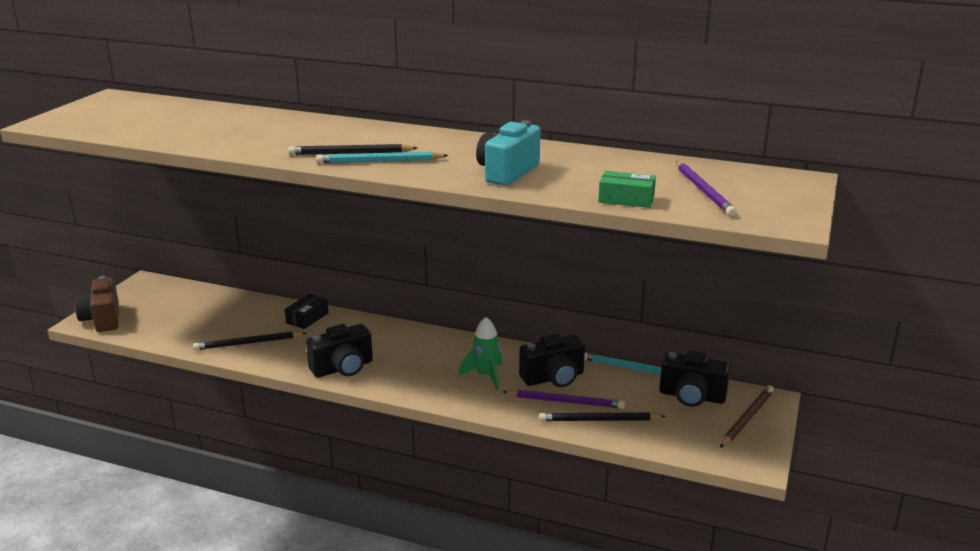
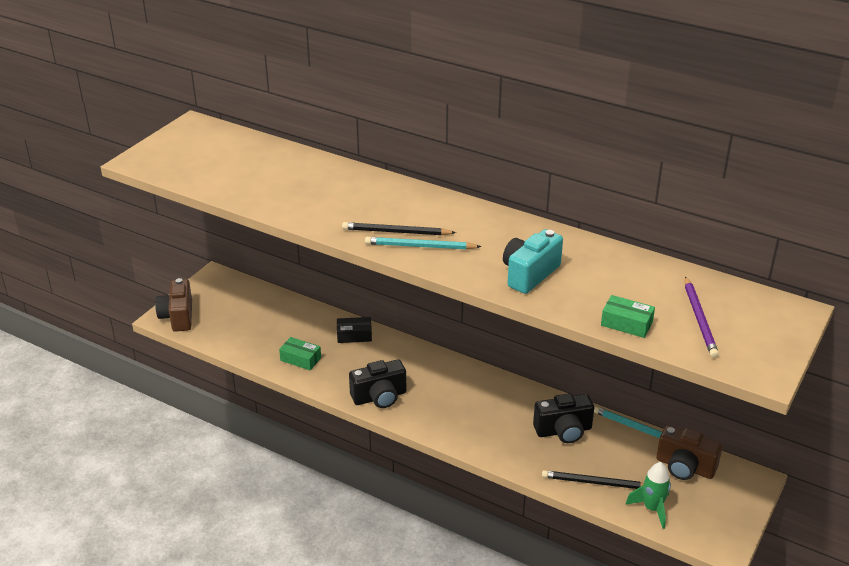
camera: 10 degrees right, 10 degrees up
(248, 343) = (300, 359): black pencil -> green box
(307, 318) = (354, 335): black box -> black box turned 45 degrees clockwise
(486, 376) = (503, 421): green rocket -> green rocket (652, 508)
(565, 401) = (569, 458): purple pencil -> none
(692, 396) = (684, 467): black camera -> brown camera
(747, 418) = (729, 498): brown pencil -> none

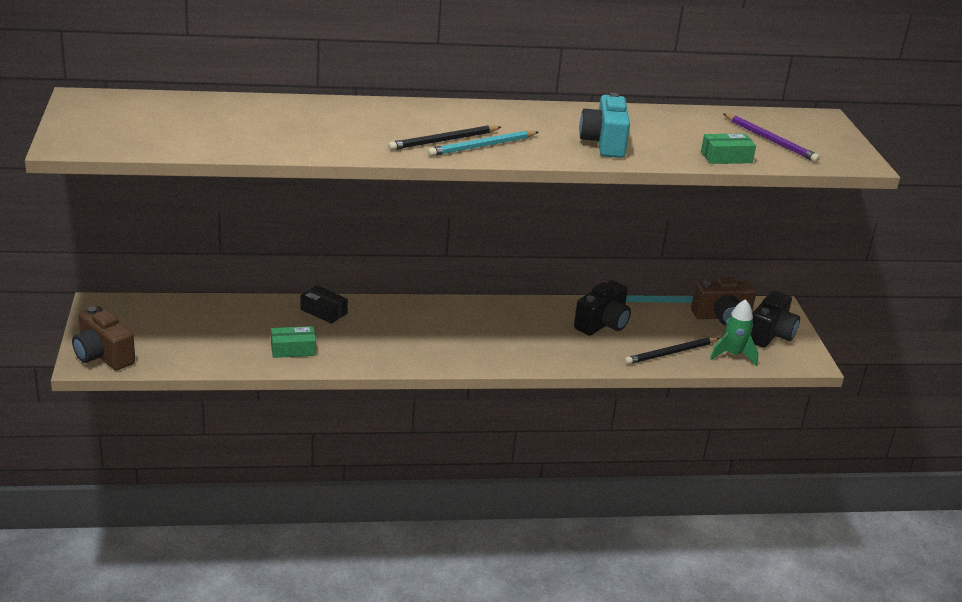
camera: 40 degrees left, 5 degrees down
(354, 335) = (323, 311): black box -> black box turned 75 degrees clockwise
(379, 397) = (412, 354): black camera -> black camera (770, 335)

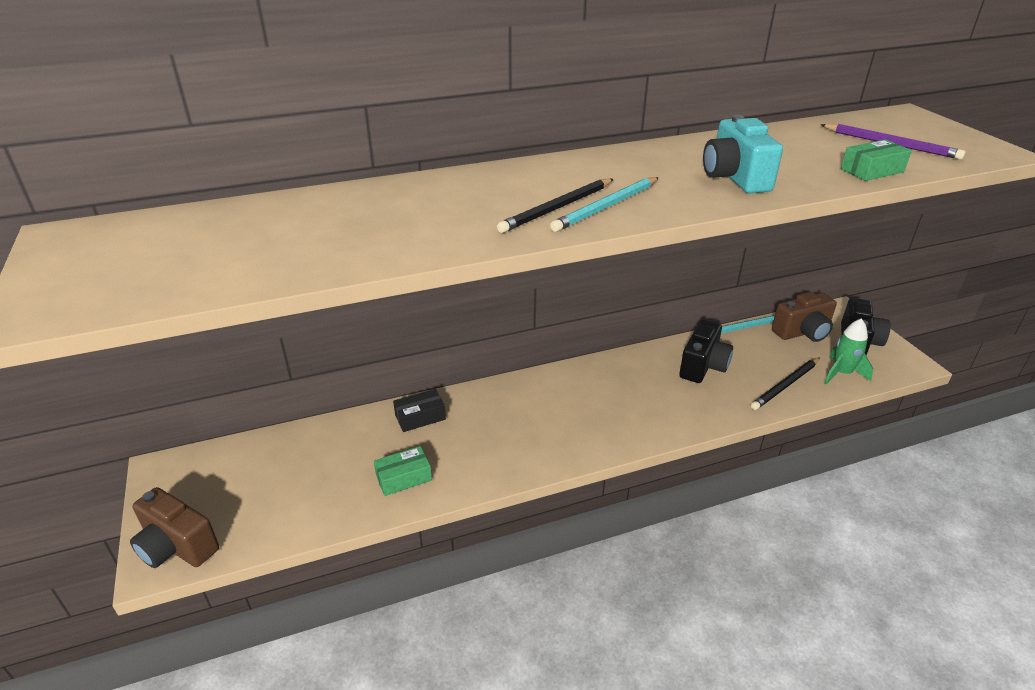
camera: 10 degrees left, 5 degrees up
(323, 311) = (420, 417): black box -> black box turned 45 degrees counterclockwise

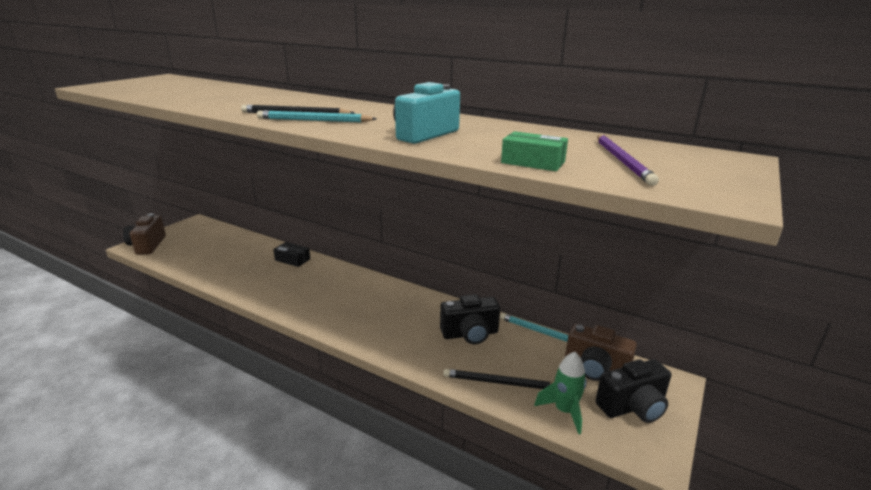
camera: 50 degrees right, 10 degrees down
(403, 478) = (237, 275): green box -> none

